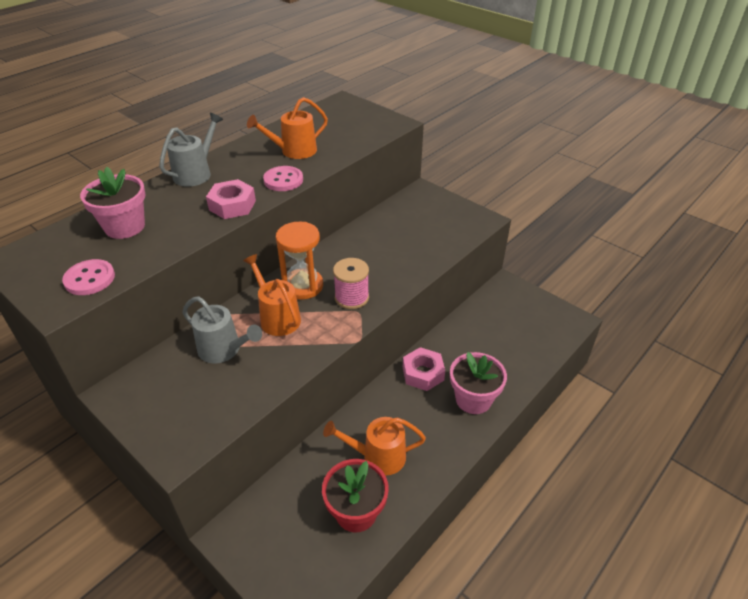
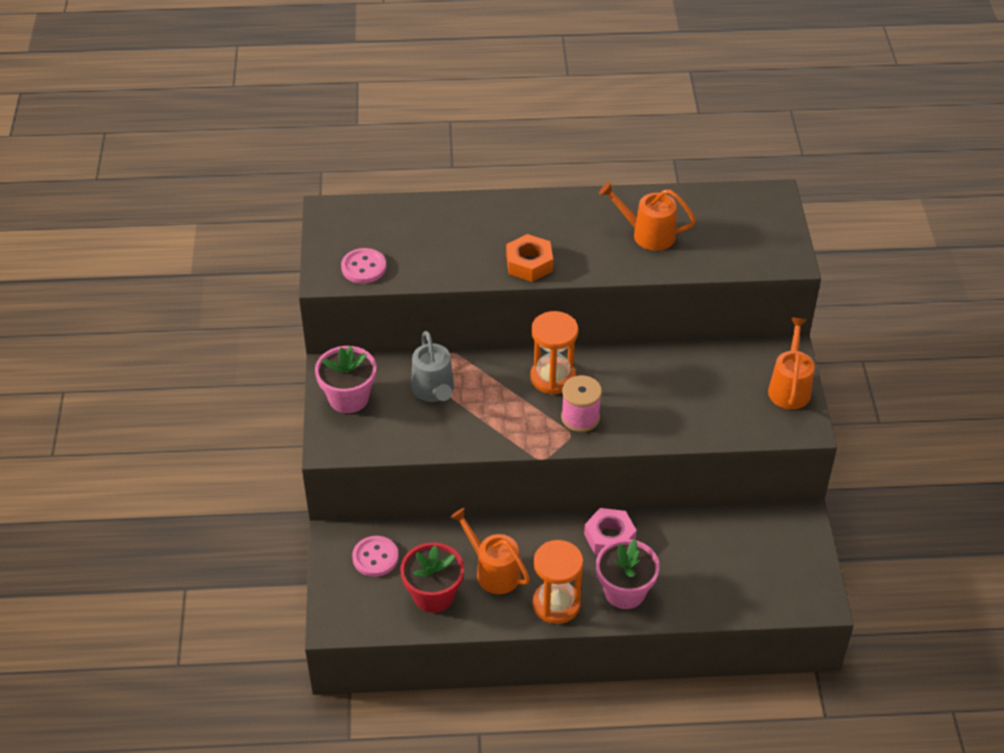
camera: 45 degrees right, 5 degrees up
(125, 227) = (429, 232): pink flower pot -> pink flower pot (348, 398)
(196, 173) = (536, 207): grey watering can -> none
(232, 205) = (529, 264): pink nut -> orange nut
(277, 317) = (501, 392): orange watering can -> orange watering can (789, 387)
(283, 180) = (600, 263): pink button -> pink button (375, 557)
(444, 443) = (556, 604): none -> orange hourglass

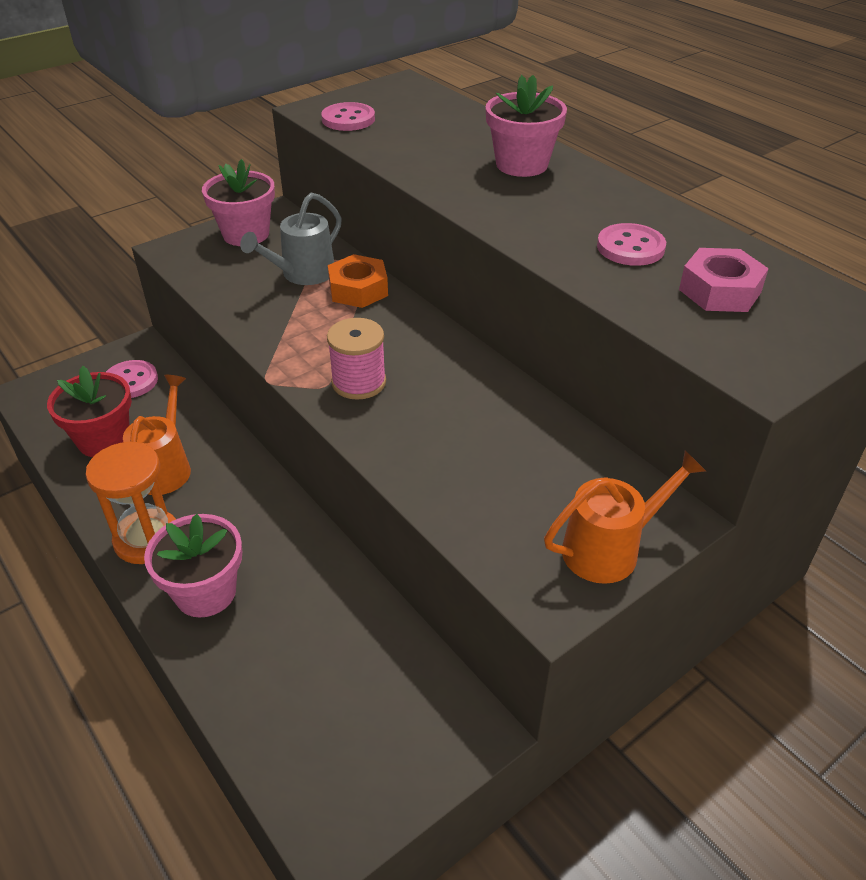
camera: 55 degrees right, 5 degrees down
(513, 222) = (521, 164): none -> pink flower pot
(529, 264) = (471, 194): orange nut -> orange nut (358, 289)
(553, 377) = (401, 338): orange hourglass -> none
(609, 537) = (283, 538): pink nut -> pink nut (720, 291)
(647, 234) = (630, 247): orange watering can -> pink button

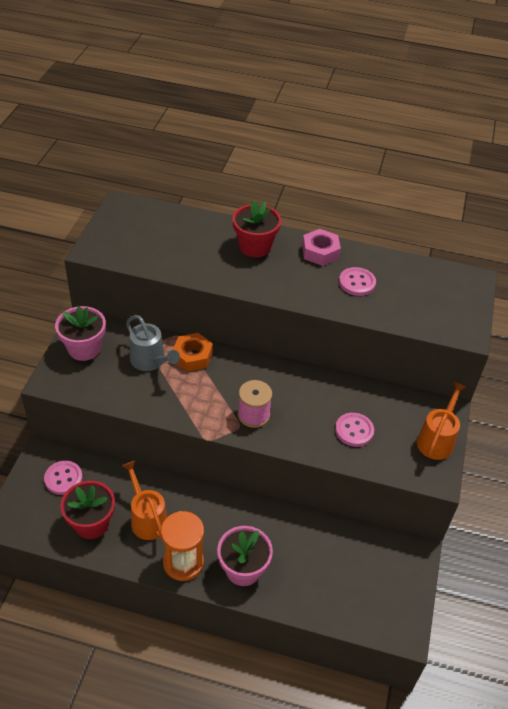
camera: 40 degrees left, 5 degrees up
(302, 274) = (150, 361): grey watering can -> grey watering can turned 45 degrees counterclockwise
(348, 119) = (124, 250): pink button -> pink button (354, 430)
(521, 164) = (255, 247): pink flower pot -> red flower pot
(720, 291) = (414, 292): pink nut -> pink nut (320, 252)

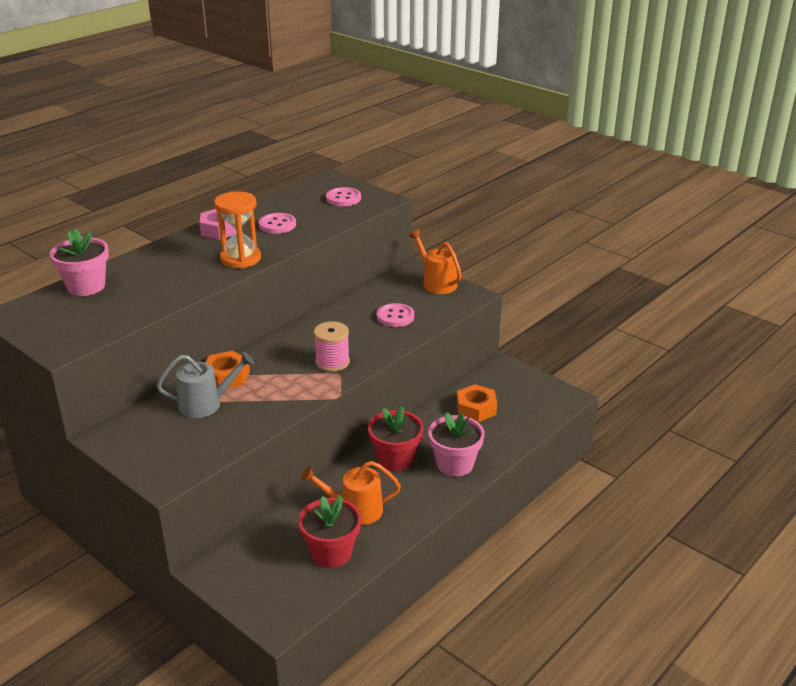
camera: 60 degrees left, 15 degrees down
(63, 478) = (256, 560): pink button -> pink button (343, 198)
(84, 348) = (141, 444): pink flower pot -> pink flower pot (86, 286)
(183, 562) = (422, 500): orange hourglass -> orange hourglass (240, 259)
(255, 247) = (173, 258): red flower pot -> red flower pot (395, 459)
(334, 556) = (476, 408): none -> orange nut

